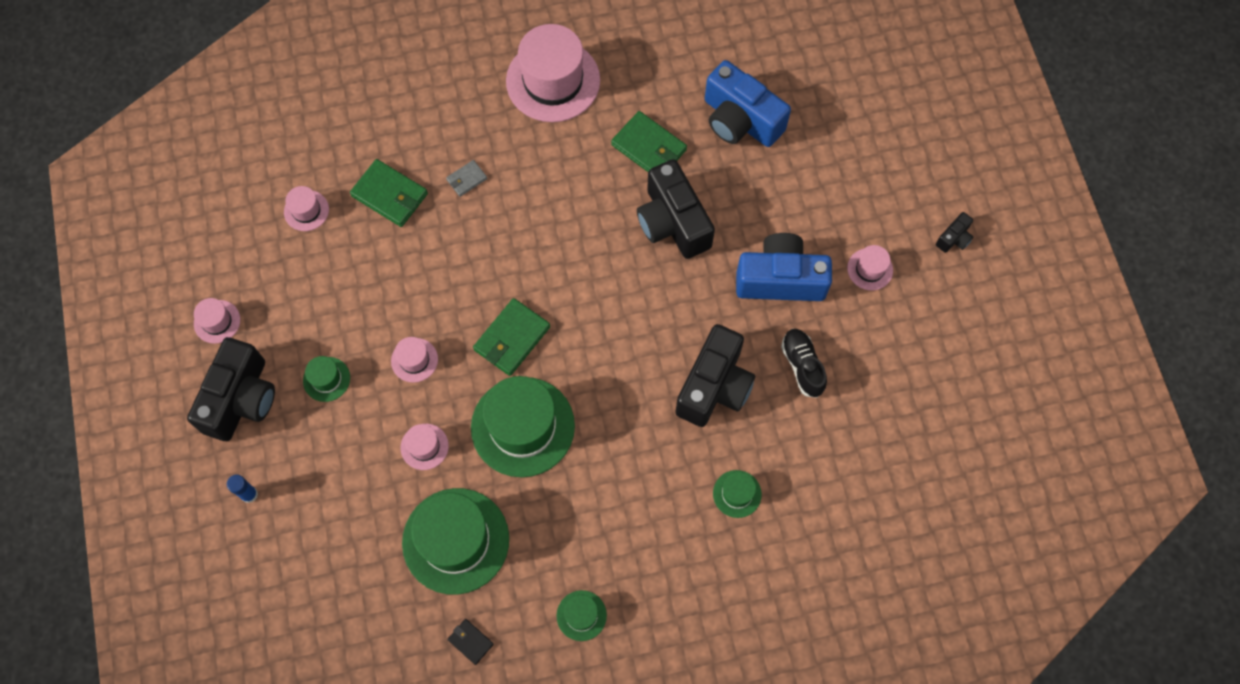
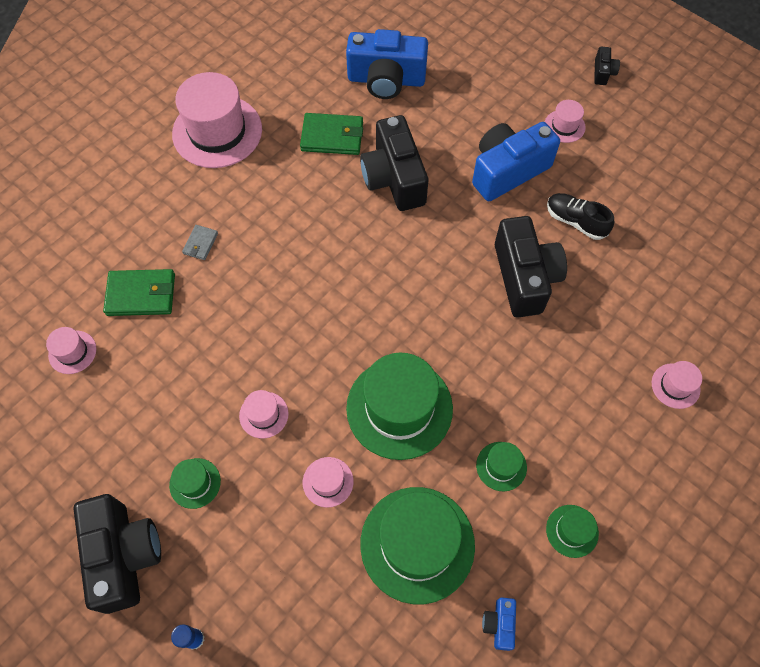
camera: 35 degrees left, 5 degrees down
(217, 321) = (51, 500): pink hat -> pink hat (675, 386)
(470, 641) = (499, 624): black wallet -> blue camera
(512, 338) = (335, 343): green wallet -> none
(673, 222) = (394, 178): black camera -> black camera turned 45 degrees clockwise
(737, 494) = (609, 346): green hat -> green hat (501, 466)

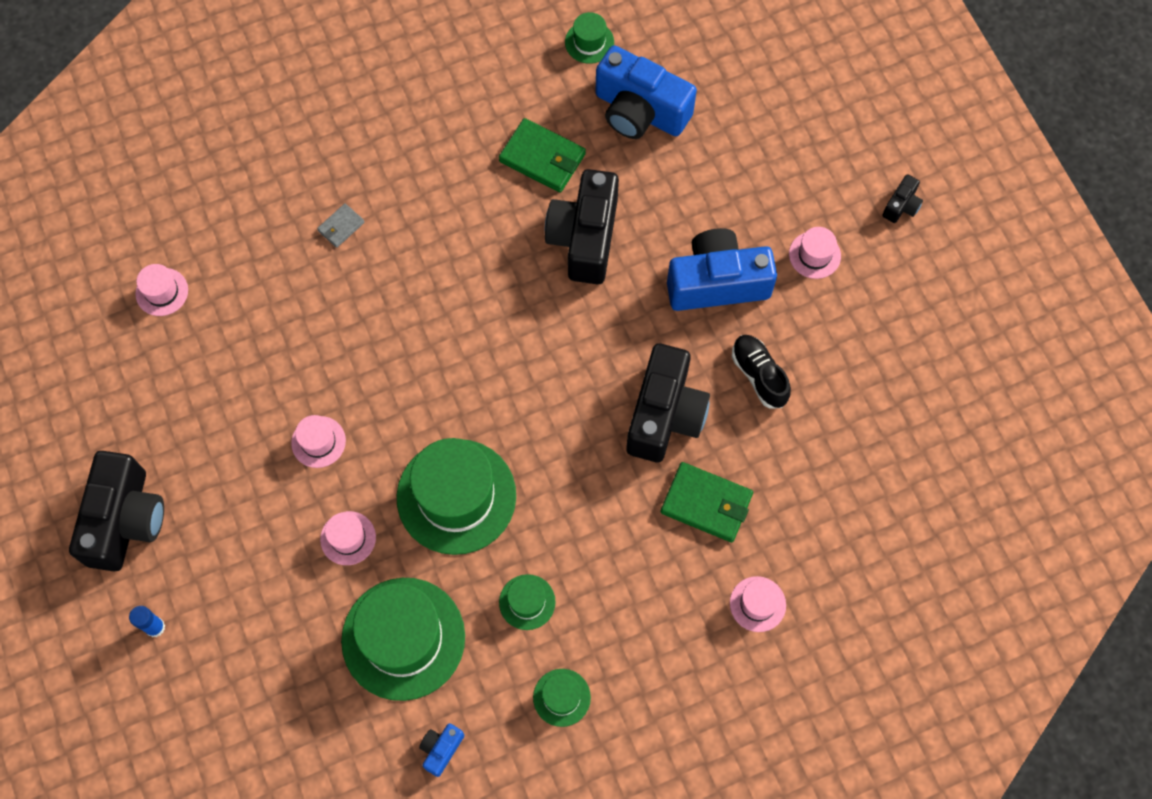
camera: 25 degrees right, 5 degrees up
(141, 295) = (255, 259): green wallet -> green wallet (706, 504)
(195, 483) = (221, 480): green hat -> green hat (589, 42)
(217, 131) = (419, 99): pink hat -> none

